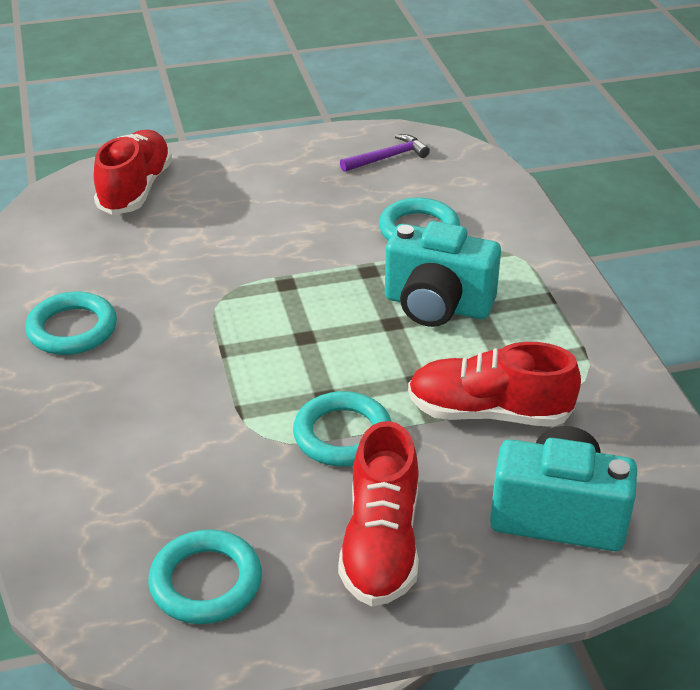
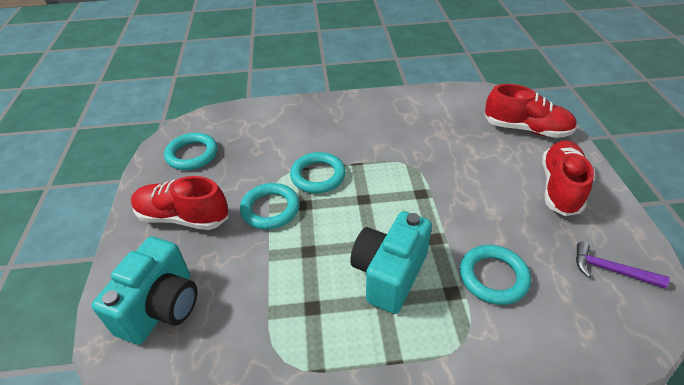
camera: 100 degrees right, 5 degrees up
(72, 329) = (384, 111): turquoise ring -> turquoise ring (318, 176)
(388, 157) = (610, 270): purple hammer -> purple hammer turned 135 degrees clockwise
(489, 412) = (266, 286): red shoe -> red shoe (560, 187)

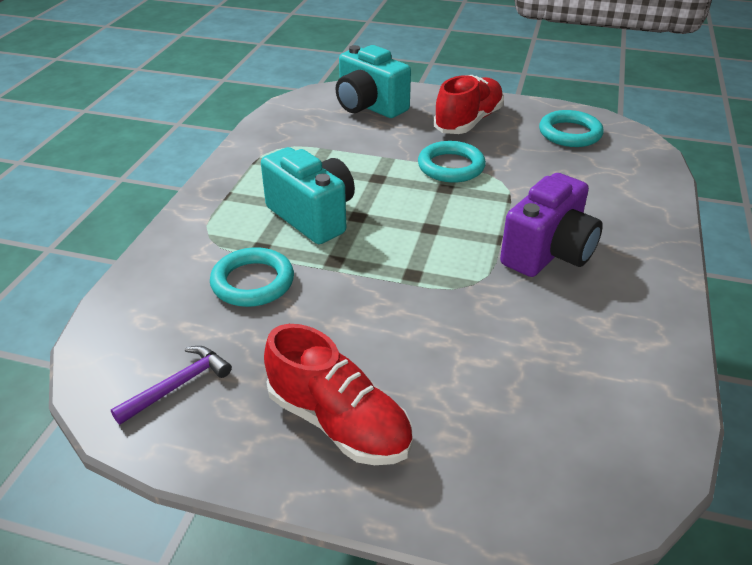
camera: 110 degrees right, 5 degrees down
(318, 176) = (490, 205): turquoise ring -> none
(359, 141) = (548, 253): none -> purple camera
(526, 129) = (505, 464): red shoe -> none

